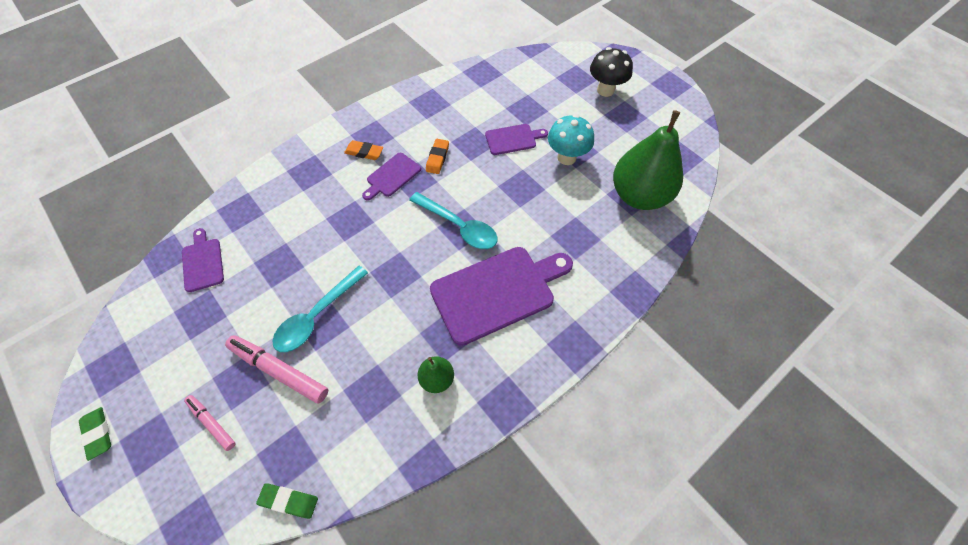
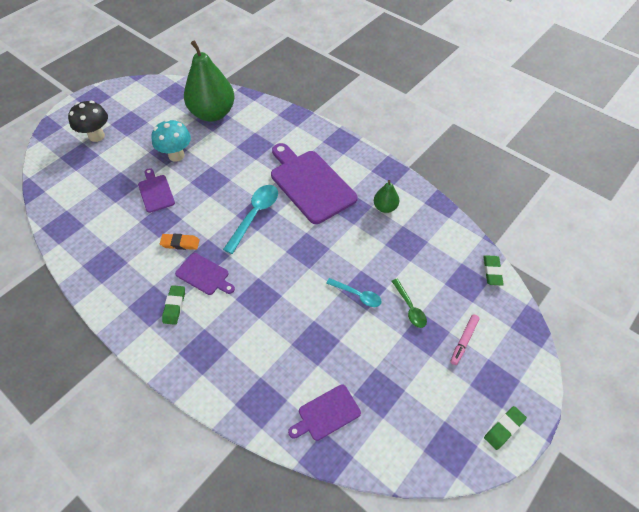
camera: 100 degrees left, 5 degrees down
(279, 371) = (409, 307): pink marker -> green spoon
(317, 316) = (357, 295): turquoise spoon -> turquoise spoon, size x0.61
(364, 152) = (174, 306): orange eraser -> green eraser

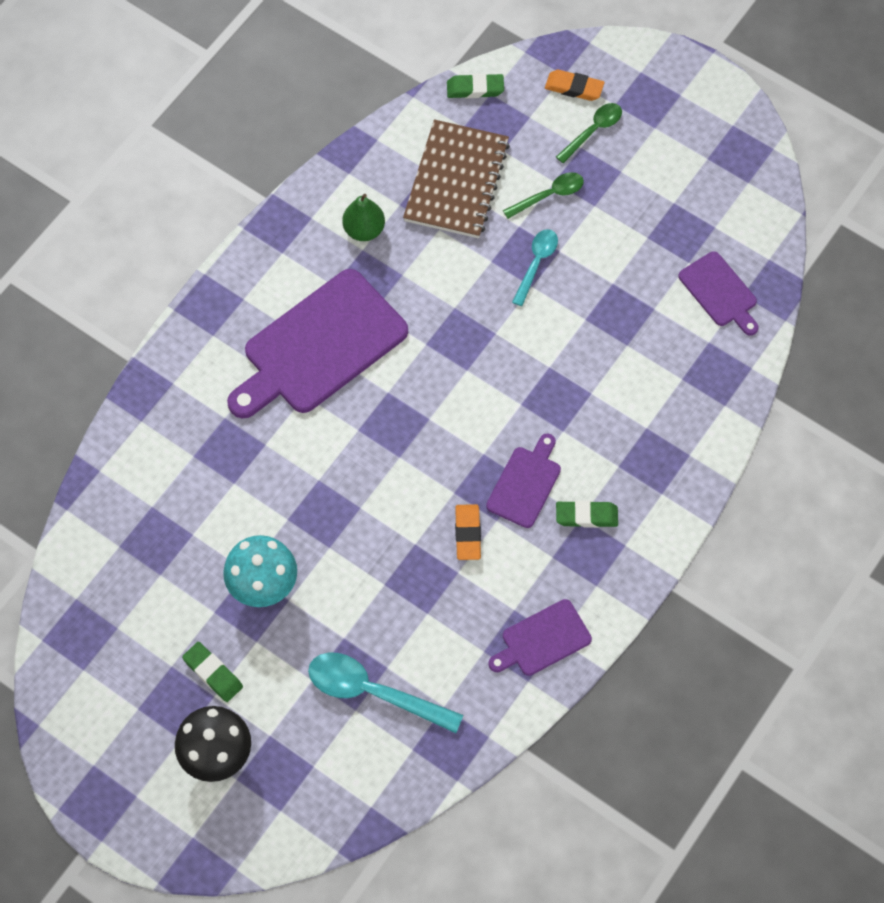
camera: 95 degrees left, 10 degrees up
(155, 192) = (357, 602): purple cutting board -> purple cutting board (542, 640)
(213, 113) = (142, 542): green pear -> none
(255, 215) = (398, 426): turquoise spoon -> turquoise spoon (374, 692)
(419, 256) = (456, 181): none -> brown notebook
(463, 341) = (593, 131): pink marker -> green spoon
(499, 332) = (574, 88): none -> orange eraser
(504, 428) = (706, 95): green eraser -> green eraser (213, 673)

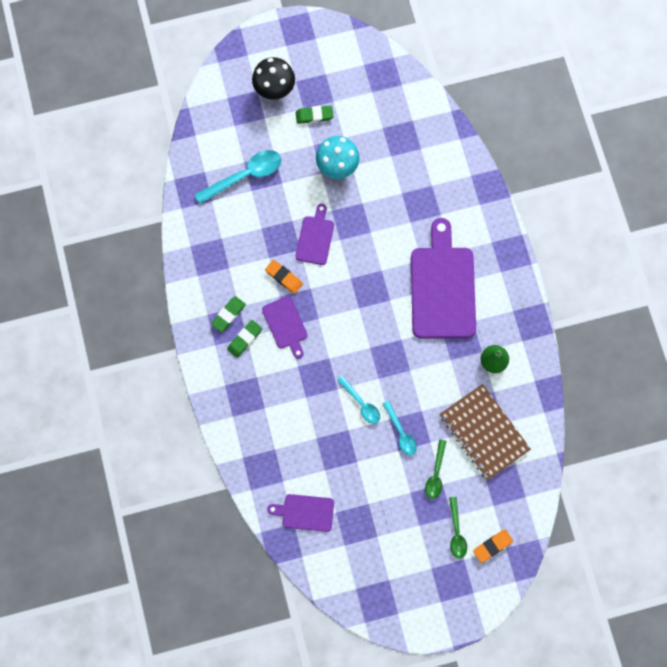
camera: 130 degrees right, 10 degrees up
(475, 89) = (535, 491): green eraser -> green eraser (228, 315)
(542, 329) = (361, 403): none -> turquoise spoon
(542, 640) = (203, 268): purple cutting board -> purple cutting board (315, 238)

